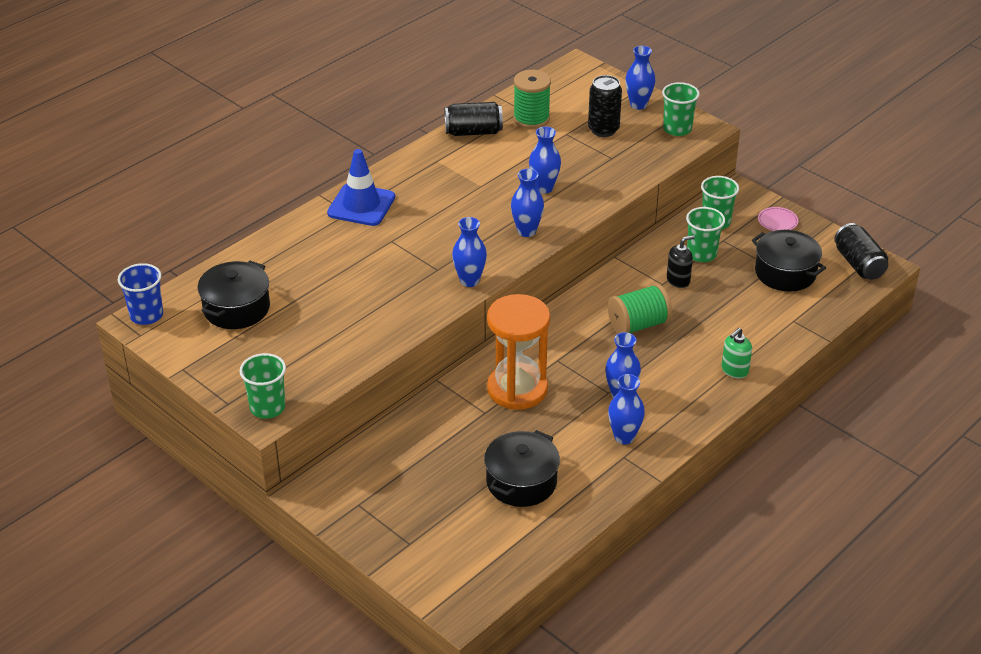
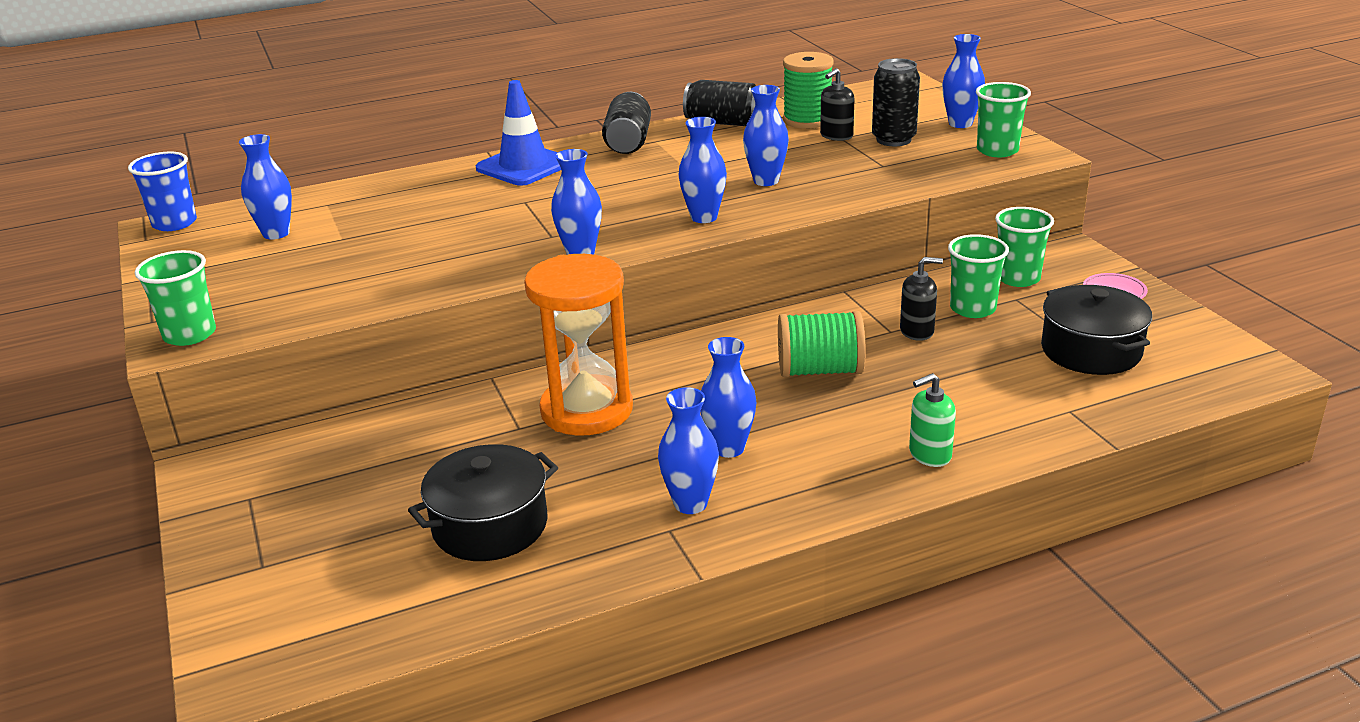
camera: 25 degrees right, 10 degrees down
(236, 308) = (276, 233): black pot -> blue vase
(562, 132) = (836, 136): none -> black soap dispenser
(858, 264) = (1221, 361): black can -> black can (628, 142)

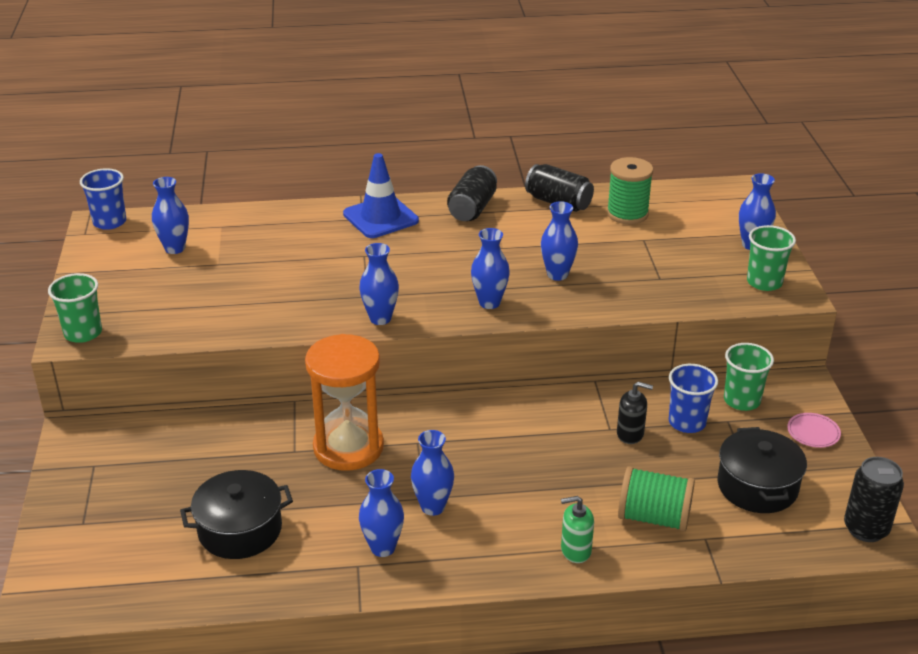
camera: 15 degrees right, 5 degrees up
(820, 370) = (535, 453): green spool -> green spool (654, 517)
(836, 136) = (641, 237): black soap dispenser -> none
(893, 140) = (685, 251): black can -> black can (865, 529)
(972, 308) = (687, 422): green cup -> blue cup

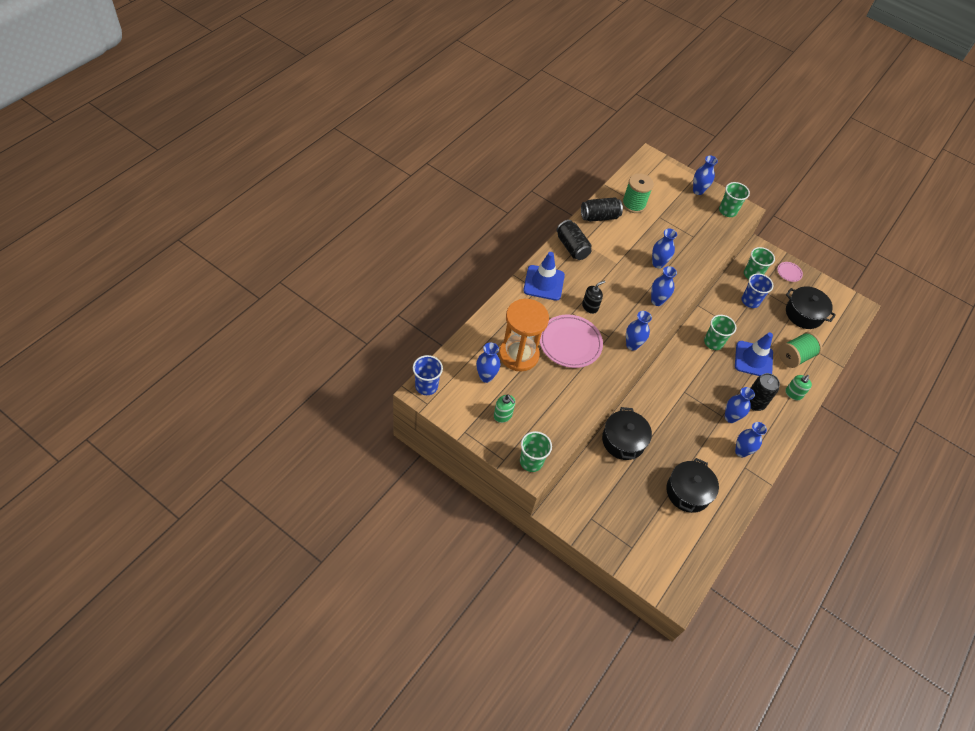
camera: 55 degrees left, 20 degrees up
(131, 284) = (503, 415): none -> green soap dispenser
(257, 431) = (623, 441): none -> black pot
(311, 276) = (570, 343): none -> pink plate
(348, 447) = (666, 417): orange hourglass -> orange hourglass (518, 355)
(549, 426) = (713, 342): none -> green cup
(579, 478) = (753, 359): none -> blue traffic cone
(630, 434) = (741, 323): black soap dispenser -> black soap dispenser (590, 307)
(865, 529) = (850, 306): black can -> black can (754, 403)

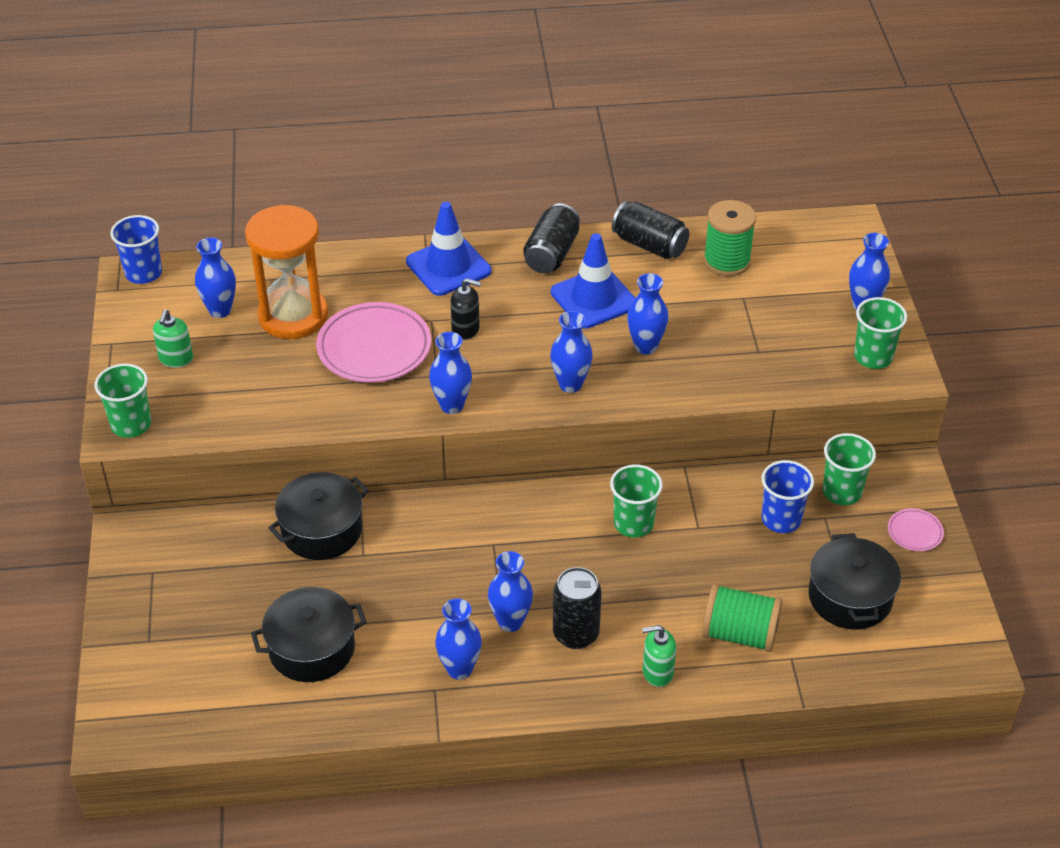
camera: 55 degrees right, 10 degrees down
(753, 359) = (663, 587): blue traffic cone -> blue traffic cone (594, 298)

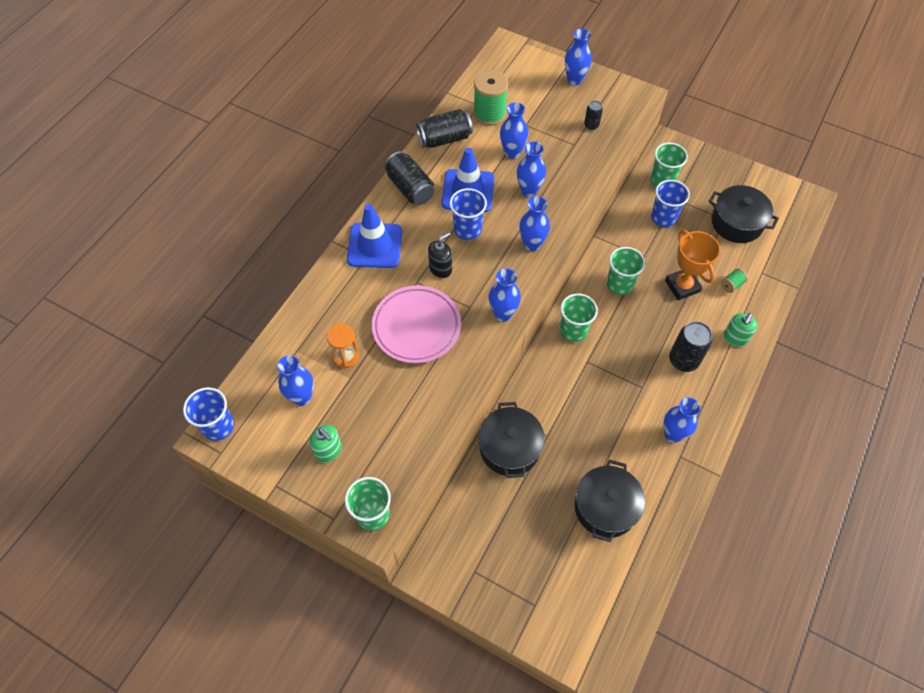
camera: 55 degrees left, 15 degrees up
(293, 316) = (346, 356): orange hourglass -> orange hourglass, size x0.47
(510, 622) = (653, 387): blue vase -> blue vase (512, 152)
(539, 324) = (467, 229): none -> blue cup
(689, 585) = (682, 286): none -> orange trophy
(740, 634) = (731, 285): green spool -> green spool, size x0.47
(806, 352) = (591, 125): none -> black can
(873, 357) = (617, 101): green cup -> green cup (573, 330)
(914, 532) = (711, 169): pink plate -> none

